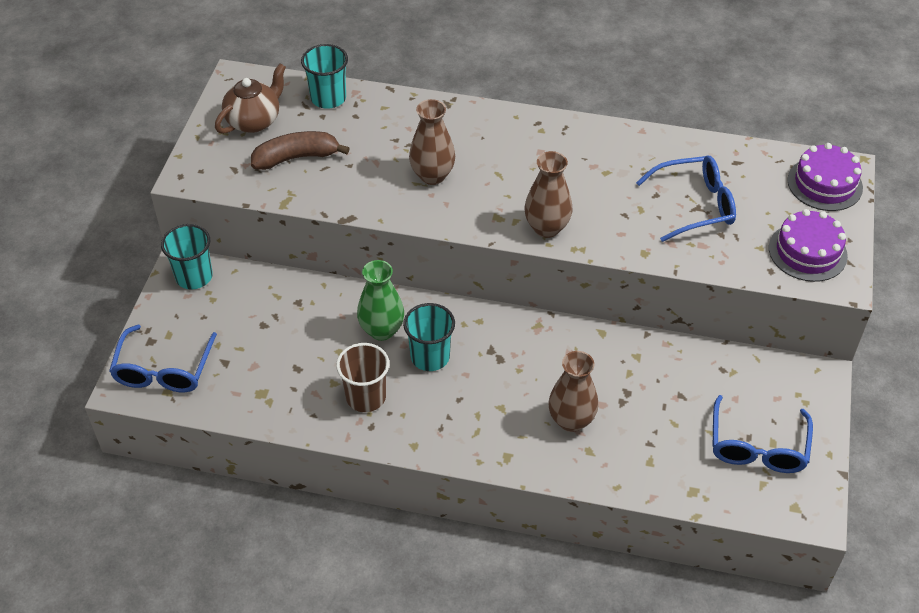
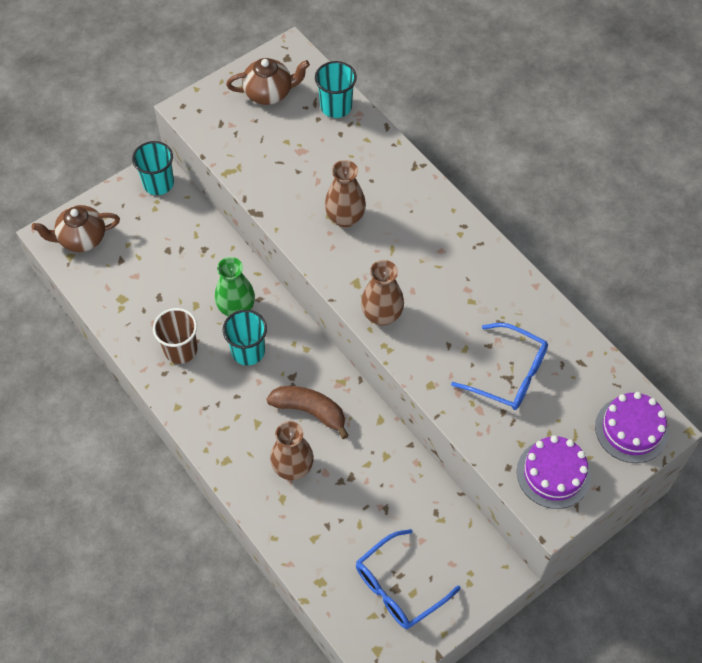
camera: 40 degrees right, 10 degrees up
(164, 369) = (81, 239): blue glasses -> brown teapot
(296, 158) = (268, 141): brown banana -> brown banana (310, 411)

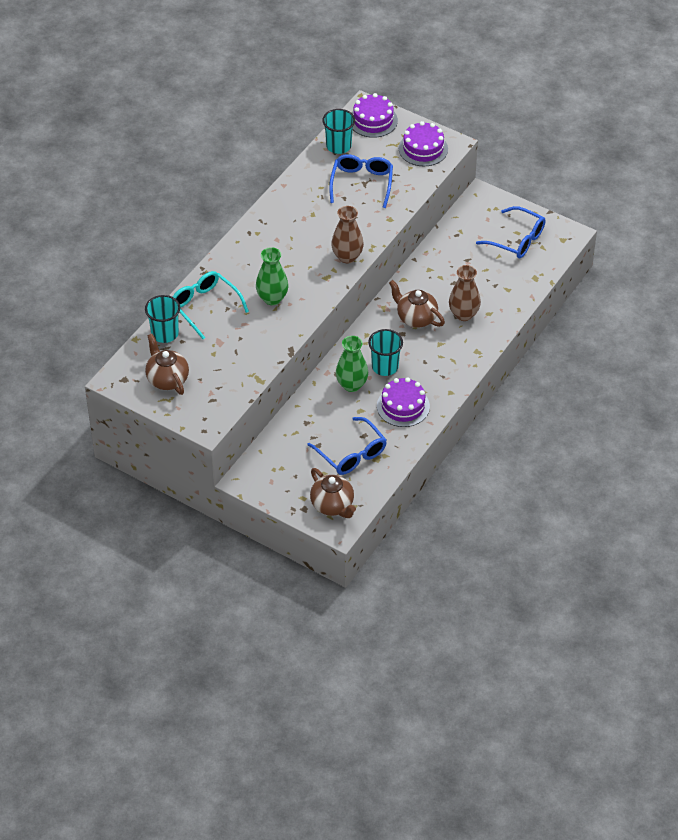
camera: 110 degrees left, 10 degrees down
(140, 277) = (351, 453): none -> blue glasses
(158, 183) = (255, 474): turquoise cup -> turquoise cup (338, 146)
(180, 350) = (403, 406): brown cup -> purple cake
(310, 411) = (416, 318): brown banana -> brown teapot
(345, 218) = (272, 298): brown vase -> green vase
(359, 152) = (205, 307): none -> turquoise glasses

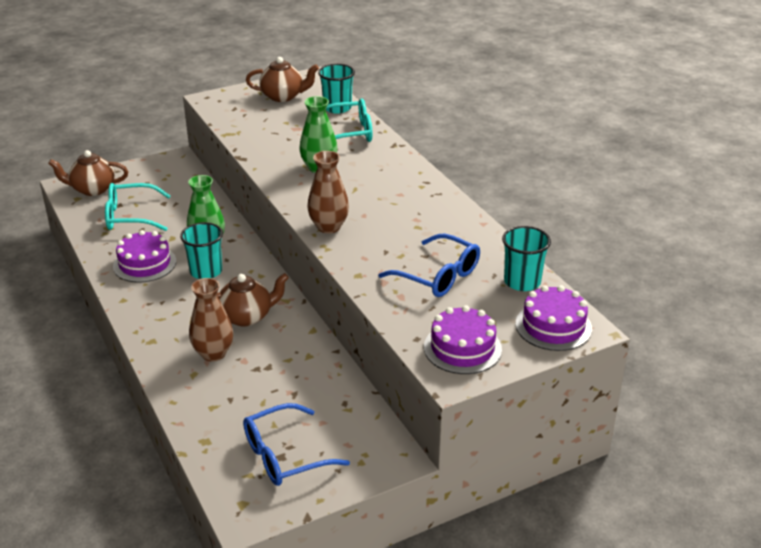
camera: 120 degrees right, 15 degrees down
(351, 453) = (131, 216): blue glasses -> turquoise glasses

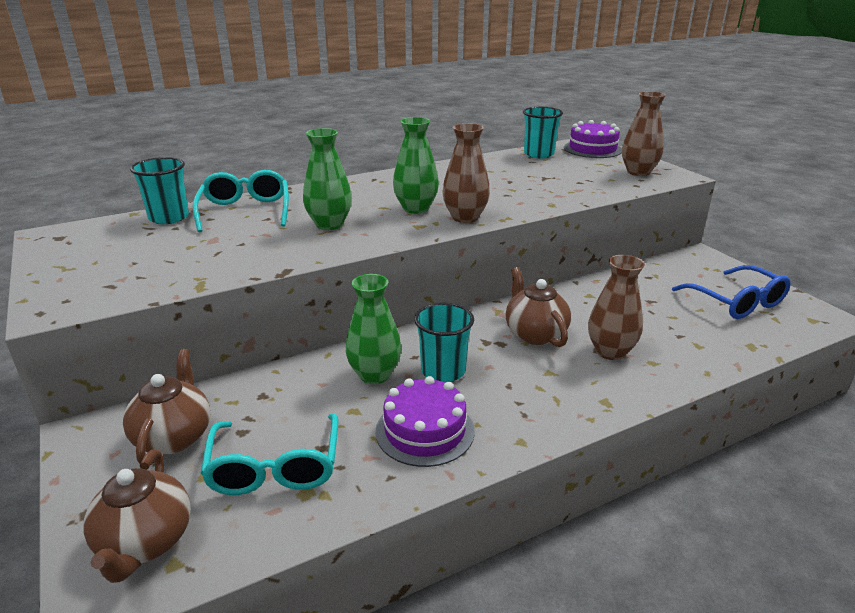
camera: 90 degrees left, 5 degrees down
(283, 96) = (100, 251): brown teapot -> brown teapot (174, 437)
(350, 204) = (416, 208): none -> green vase
(437, 276) = (540, 177): blue glasses -> none
(462, 348) = (638, 172): purple cake -> brown vase

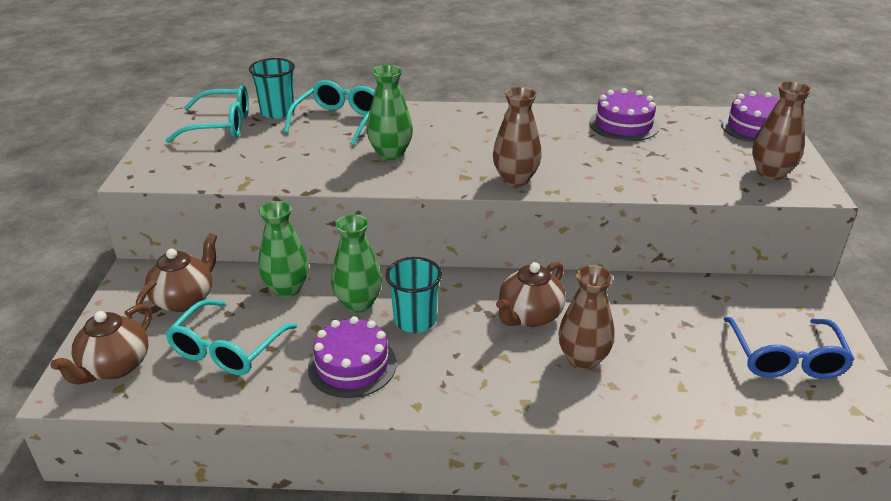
camera: 30 degrees right, 5 degrees up
(111, 242) = (220, 125): none -> turquoise glasses
(416, 208) = (481, 157): green vase -> green vase (287, 289)
(500, 165) = (623, 125): none -> purple cake
(535, 334) = (529, 316): brown teapot -> brown teapot turned 150 degrees counterclockwise
(538, 154) = (683, 120): turquoise cup -> none

